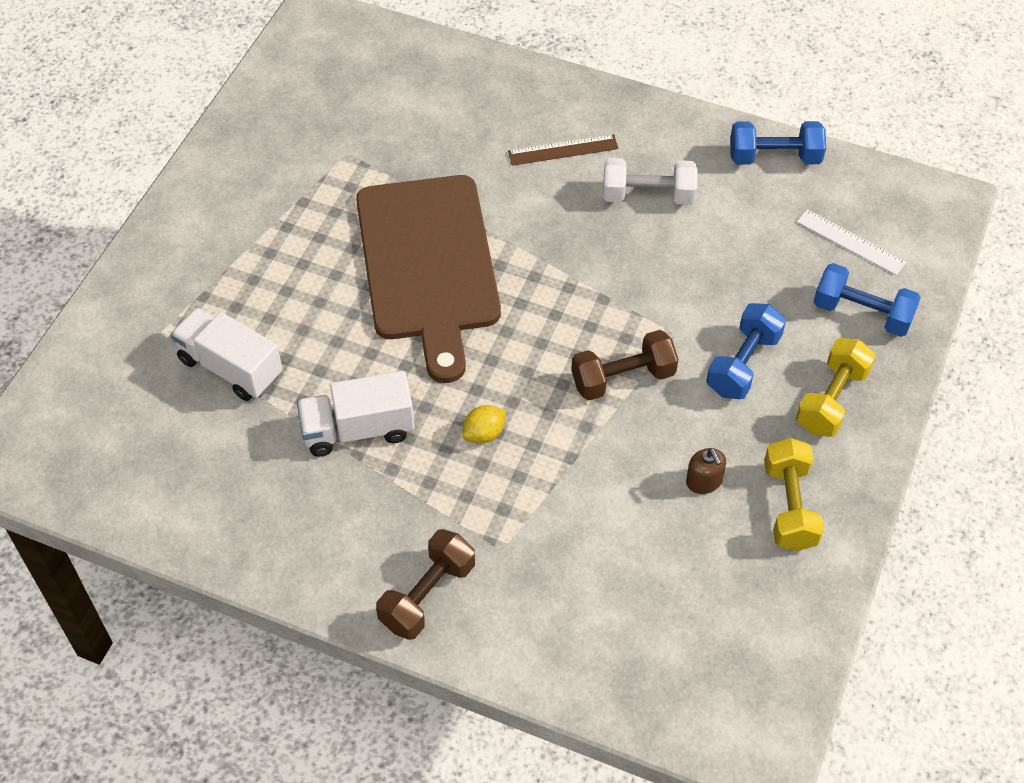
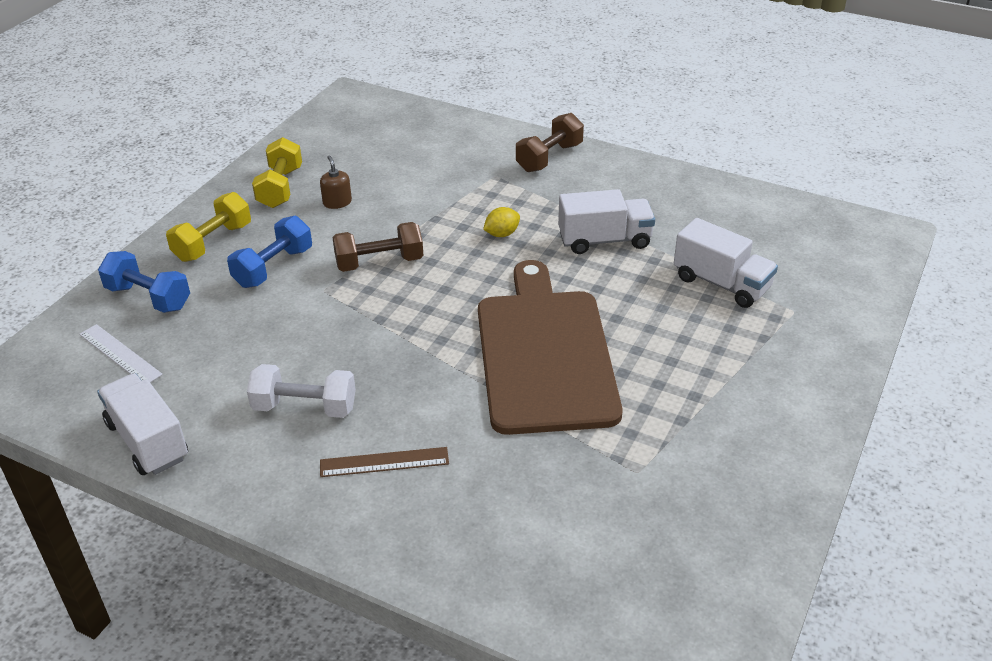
camera: 175 degrees left, 15 degrees down
(774, 157) = (148, 441): blue dumbbell -> white truck

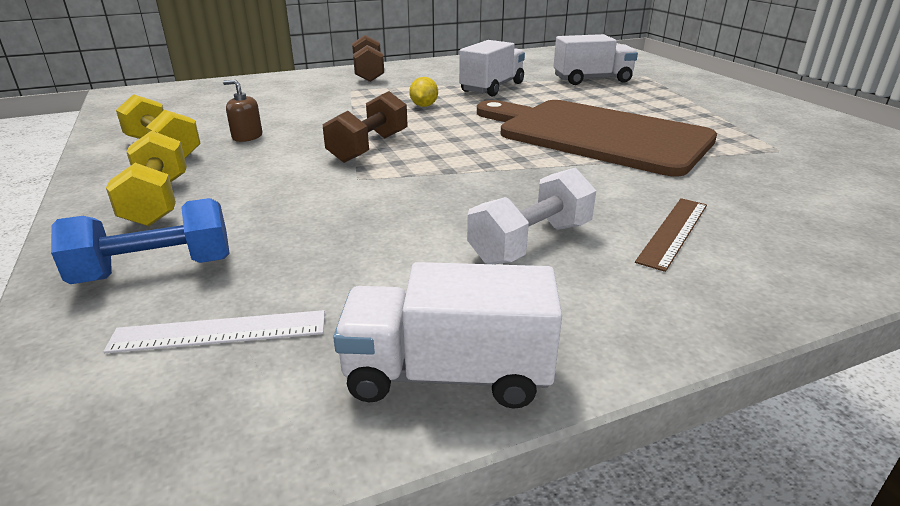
camera: 50 degrees left, 10 degrees down
(273, 267) = (272, 187): blue dumbbell -> none

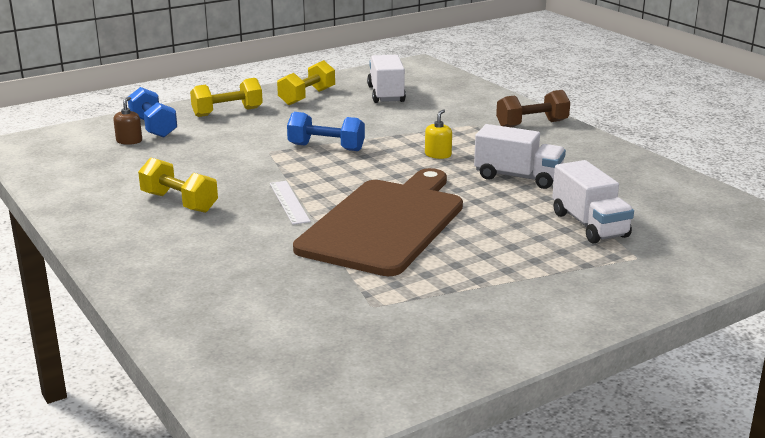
camera: 80 degrees right, 5 degrees down
(219, 331) = (102, 148): white ruler -> white ruler (289, 202)
(247, 137) = (337, 112): brown soap dispenser -> brown soap dispenser (129, 141)
(369, 147) = (326, 147): brown dumbbell -> blue dumbbell
(424, 106) = (438, 155): yellow lemon -> yellow soap dispenser
(447, 374) = (64, 190): white truck -> white truck (386, 94)
(531, 243) = (179, 202): white dumbbell -> yellow dumbbell
(673, 232) = (194, 243): brown ruler -> none

